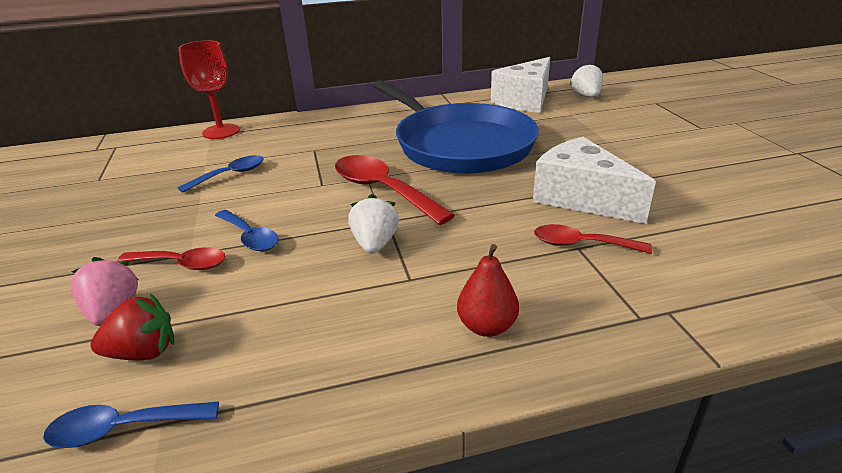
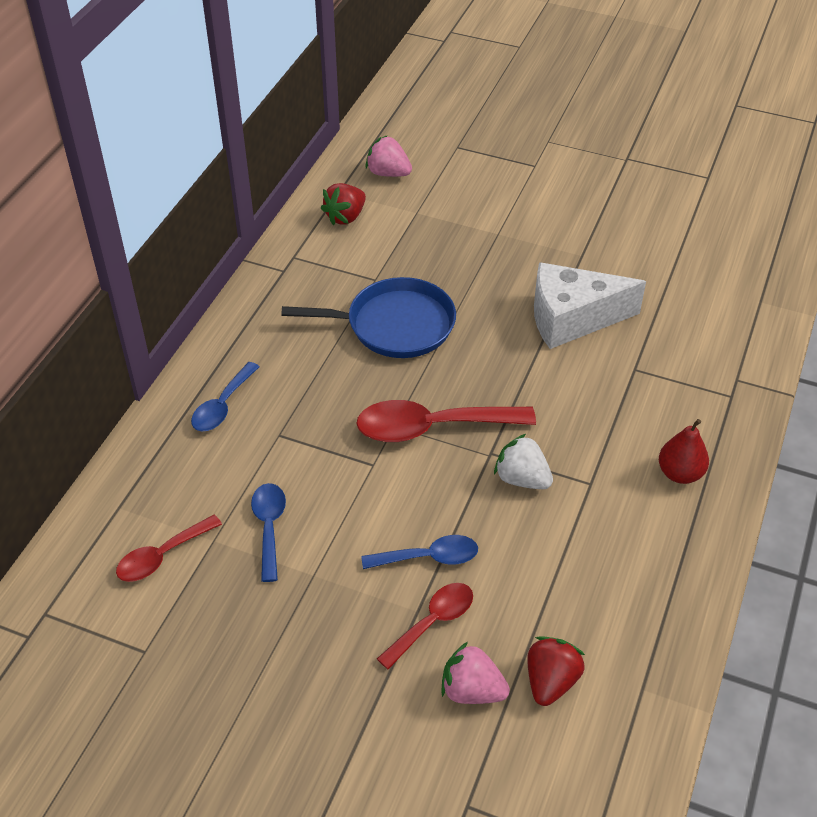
camera: 55 degrees left, 15 degrees up
(124, 428) = (632, 711): blue spoon -> blue spoon (223, 405)
(221, 131) = (122, 494): red goblet -> none
(459, 144) = (395, 325): blue pan -> blue pan, size x0.64
(525, 100) = (345, 217): white cheese -> red strawberry
(582, 244) = (633, 364): red spoon -> red spoon (162, 556)
(586, 96) = (388, 173): white strawberry -> pink strawberry

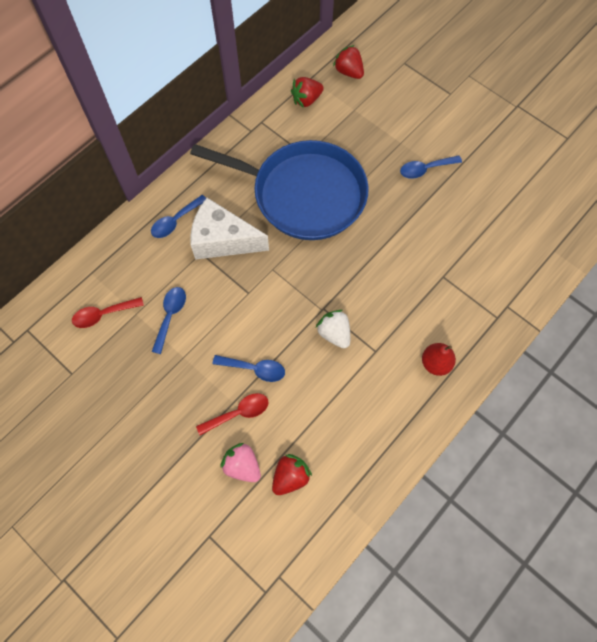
camera: 20 degrees right, 20 degrees up
(388, 173) = (349, 72): pink strawberry -> red strawberry
(395, 325) = (303, 194): blue pan -> blue pan, size x1.57
(433, 427) = (295, 278): red spoon -> none
(546, 255) = (425, 169): none -> blue spoon
(572, 319) = (419, 225): white cheese -> white cheese (223, 240)

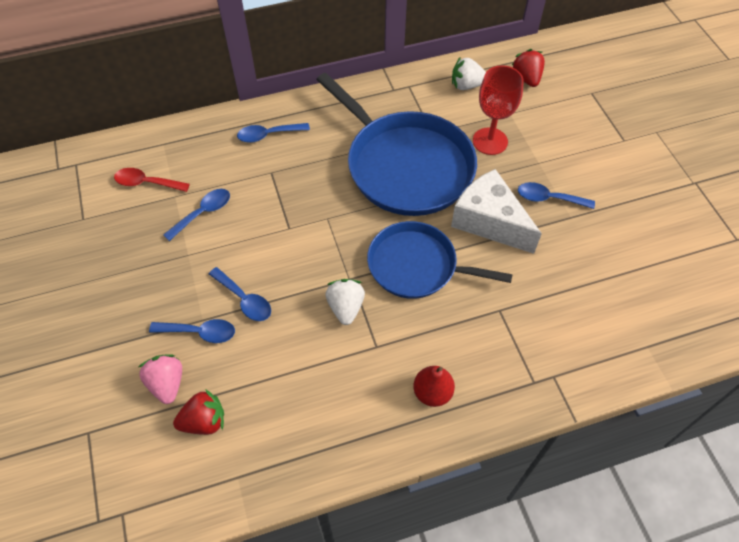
camera: 30 degrees right, 10 degrees down
(223, 240) = (299, 171): white cheese -> white cheese (489, 221)
(238, 413) = (199, 332): red spoon -> blue spoon
(306, 100) = (466, 85): red strawberry -> white strawberry
(354, 141) = (490, 141): none -> red goblet
(364, 273) = (417, 266): none -> blue pan

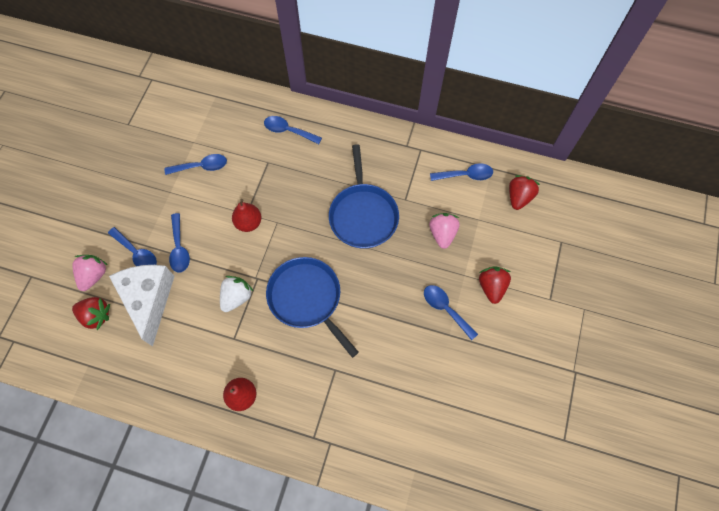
camera: 35 degrees right, 10 degrees up
(147, 183) = (184, 121): red spoon -> none
(298, 235) = (248, 223): none -> red pear
(405, 166) = (363, 215): blue pan -> blue pan, size x0.64
(466, 85) = (465, 175): white strawberry -> blue spoon
(489, 221) = (385, 298): white cheese -> white cheese (149, 300)
(490, 141) = (442, 234): red goblet -> pink strawberry
(569, 158) = (491, 287): none -> red strawberry

